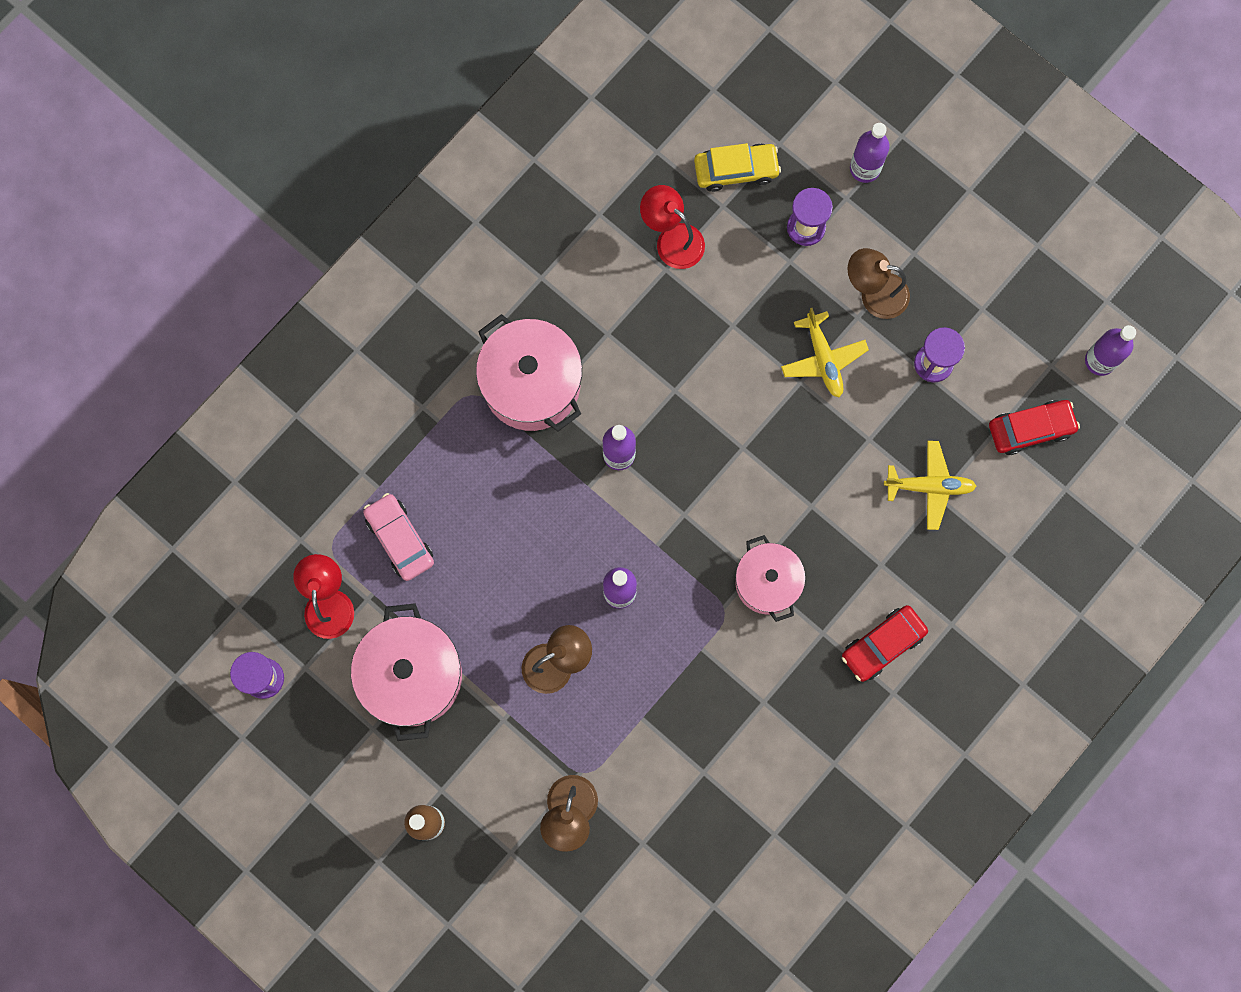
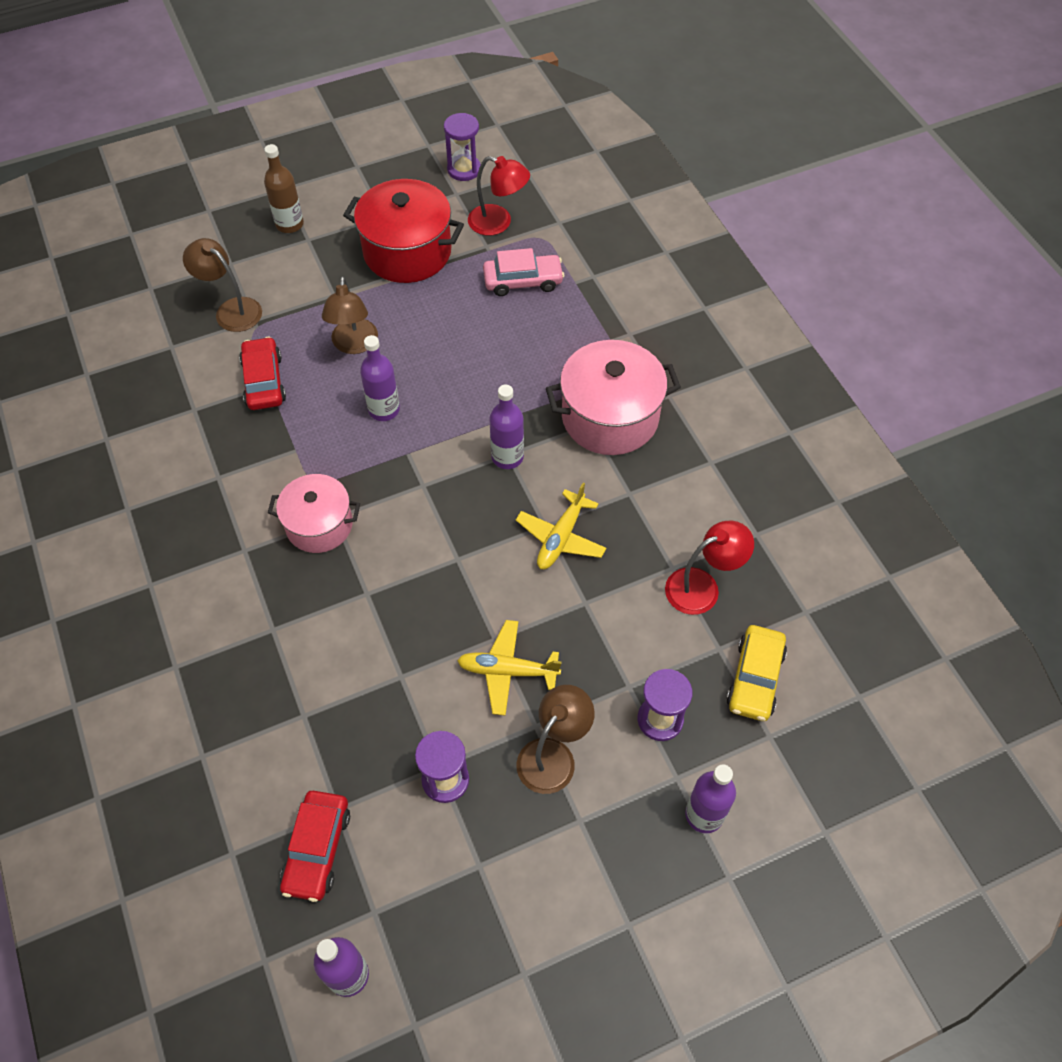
camera: 115 degrees right, 20 degrees down
(412, 676) = (407, 252): pink pot -> red pot
(882, 645) = (198, 596): red car -> red car (264, 381)
(929, 486) = (319, 711): yellow plane -> yellow plane (561, 537)

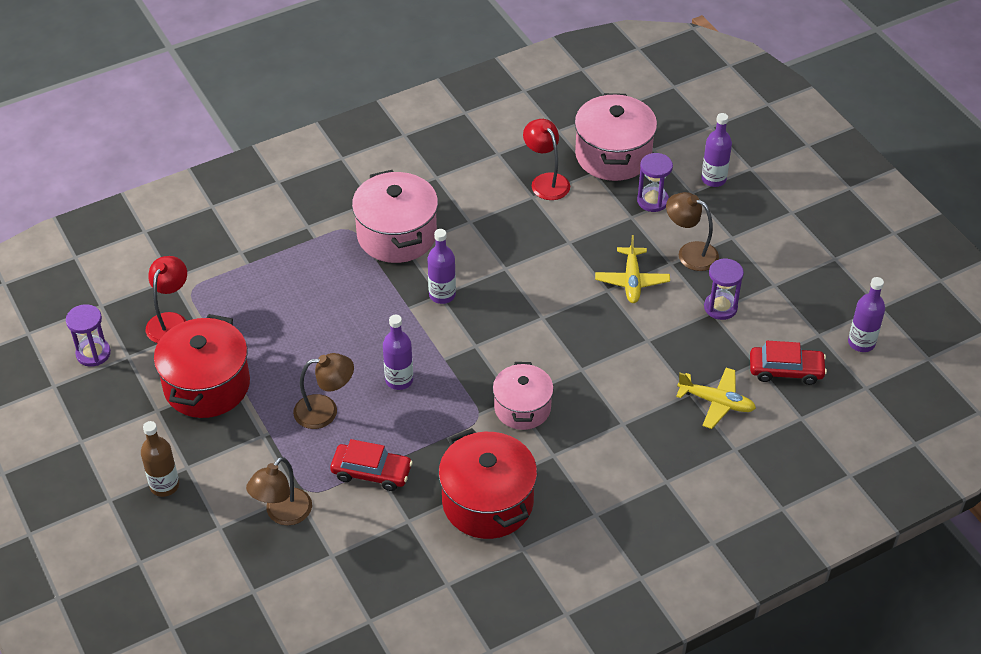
camera: 95 degrees left, 10 degrees down
(197, 481) = (487, 502): none -> red pot
(264, 381) = (371, 472): red car -> red car turned 150 degrees counterclockwise
(523, 281) = (246, 298): pink car -> none
(561, 537) = (515, 258): yellow plane -> yellow plane (716, 402)
(755, 678) = (613, 155): yellow car -> pink pot

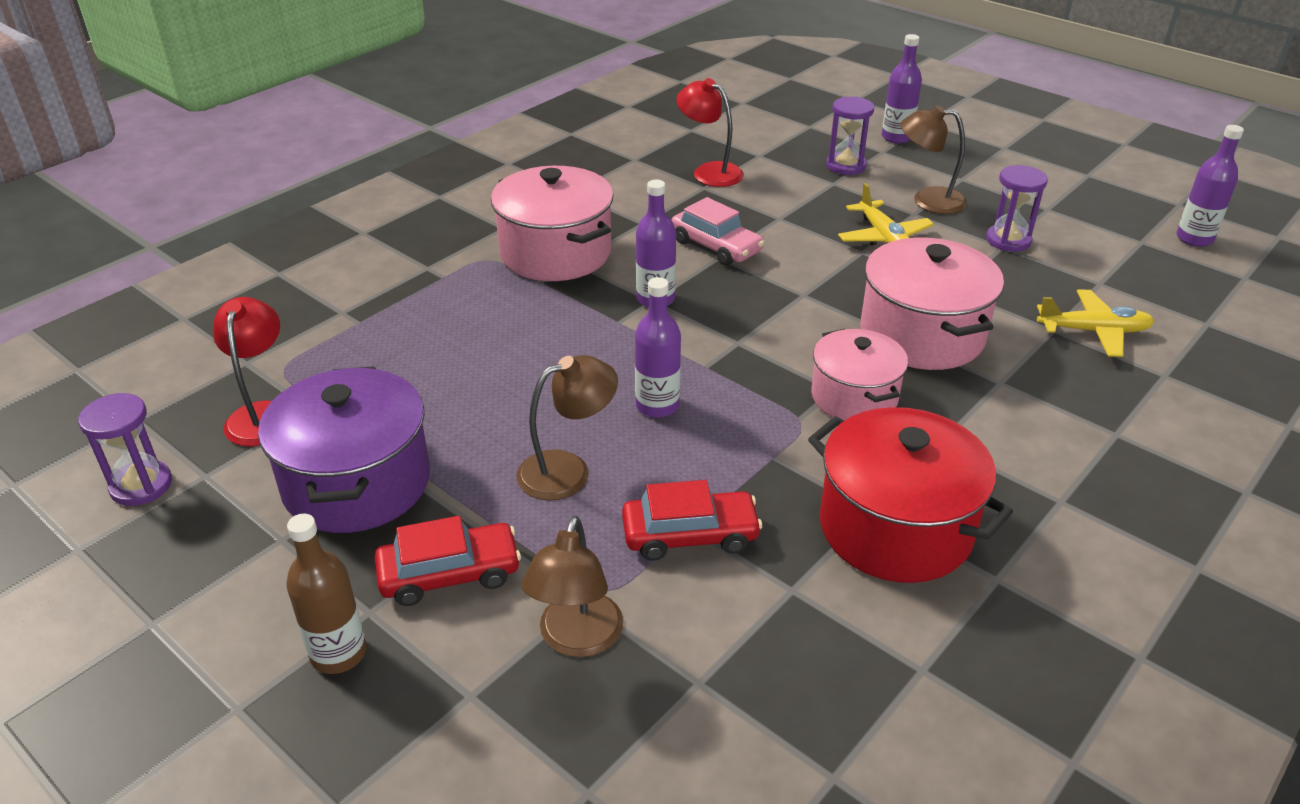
camera: 20 degrees left, 10 degrees down
(207, 385) = (357, 483): red pot -> purple pot
(508, 258) = (716, 246): none -> pink car
(613, 155) = (769, 138): pink pot -> pink pot (922, 335)
(786, 370) = (1140, 282): red car -> red car (449, 574)

